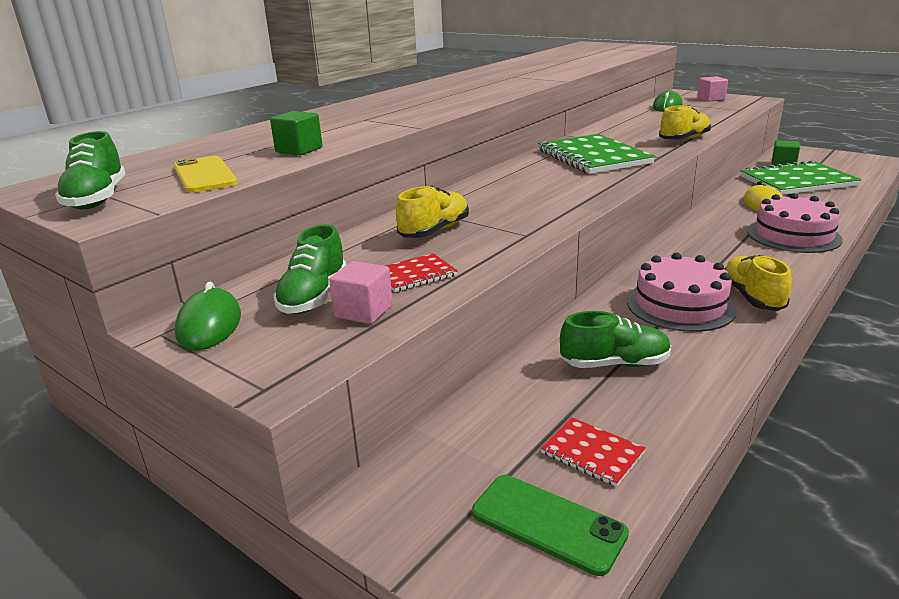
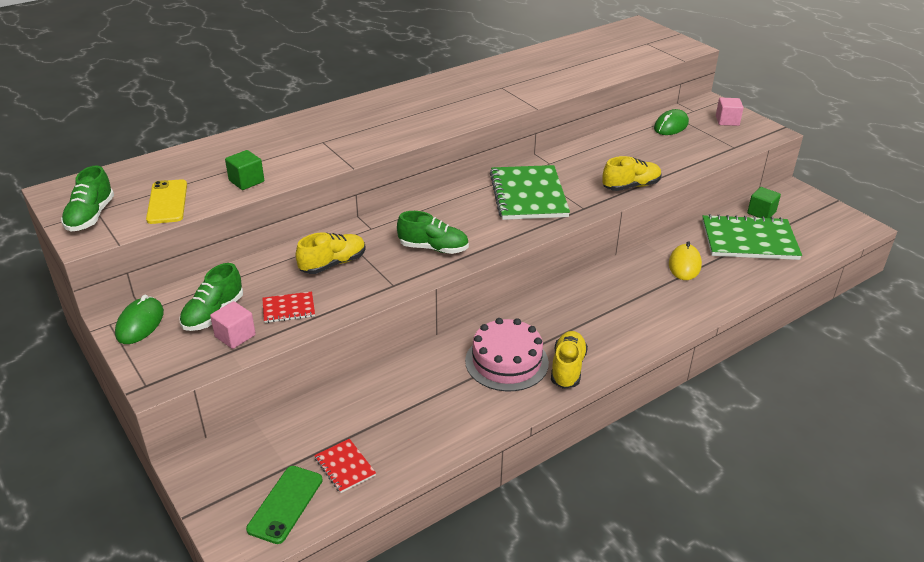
camera: 15 degrees right, 10 degrees up
(547, 523) = (285, 504): green phone -> green phone turned 60 degrees clockwise
(614, 364) = (414, 403): green shoe -> green shoe (433, 248)
(793, 235) = (670, 309): pink cake -> none

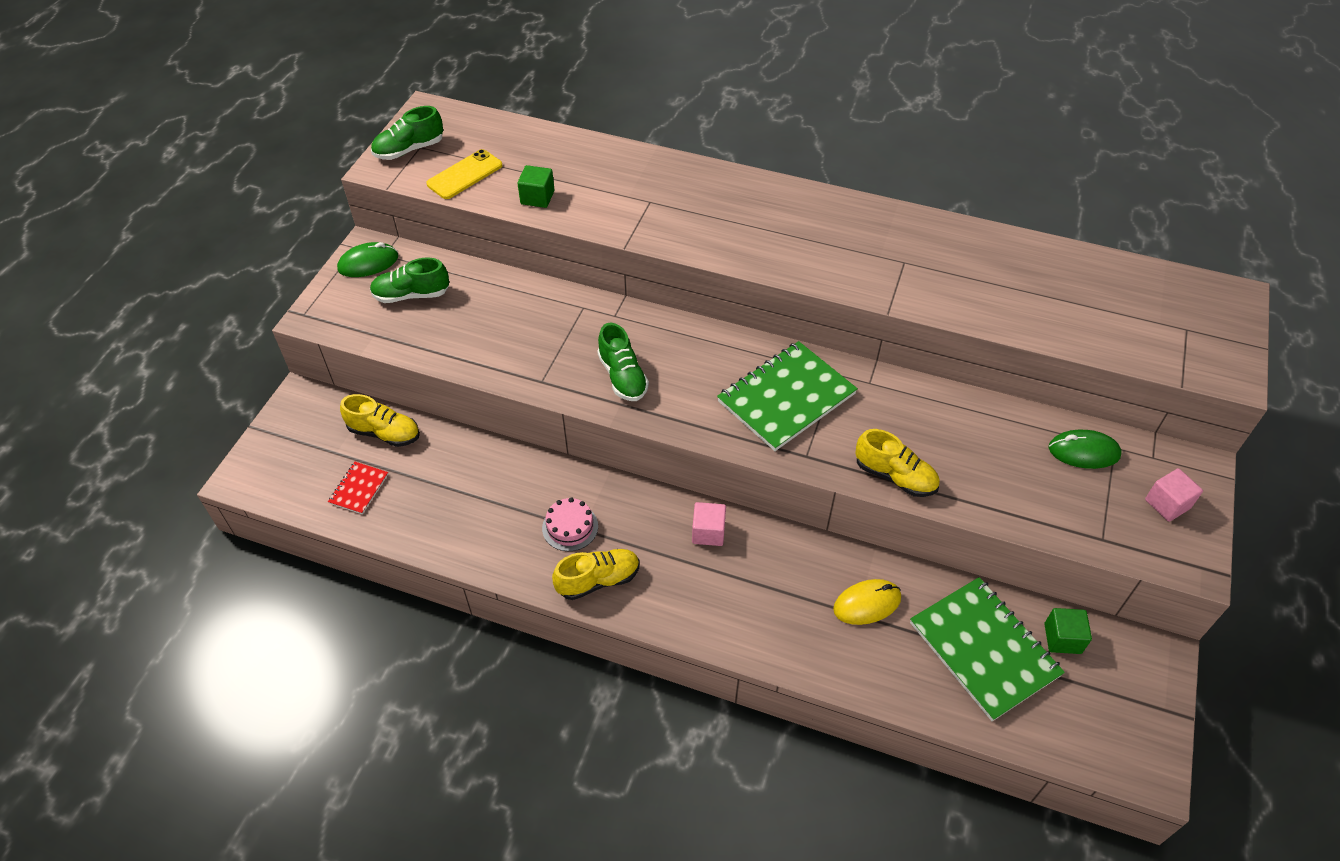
camera: 55 degrees right, 15 degrees up
(235, 336) = (394, 325): pink cube -> pink cube (708, 532)
(285, 504) = (297, 476): green phone -> none
(288, 308) = (453, 334): red notebook -> none
(333, 264) = (538, 323): yellow shoe -> yellow shoe (384, 433)
(506, 362) = (570, 527): pink cake -> pink cake, size x0.60

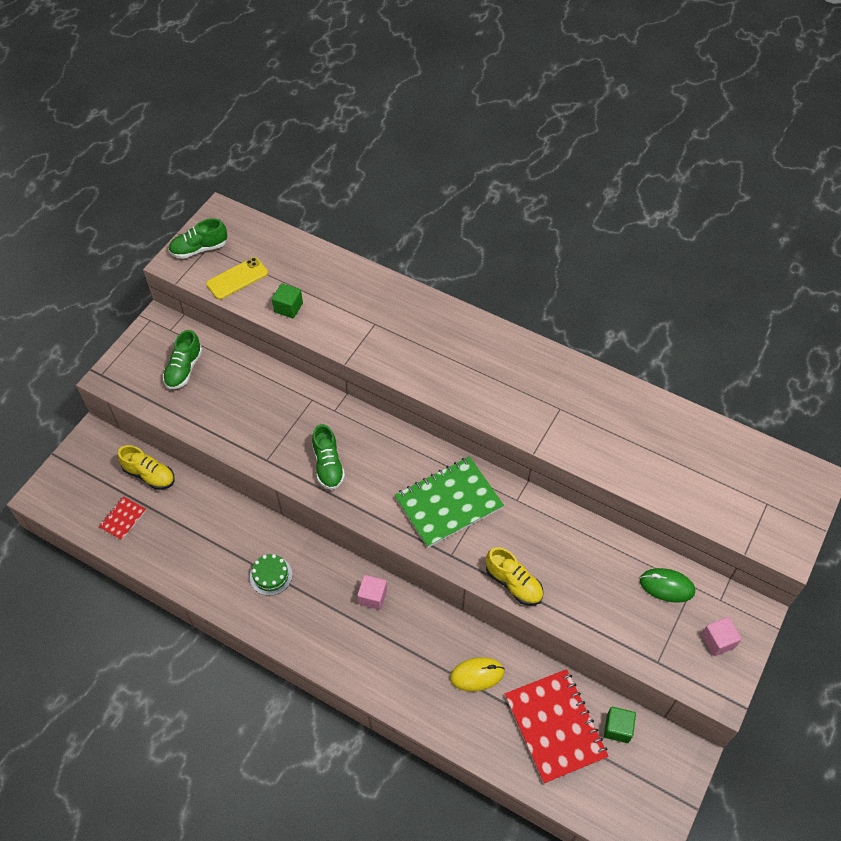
camera: 10 degrees right, 5 degrees up
(368, 263) = (157, 336): green mouse -> none
(411, 295) = (184, 369): green shoe -> green shoe turned 75 degrees counterclockwise
(570, 527) = (271, 575): pink cake -> green cake
(598, 580) = (282, 622): yellow shoe -> none
(983, 649) = (555, 726): green notebook -> red notebook

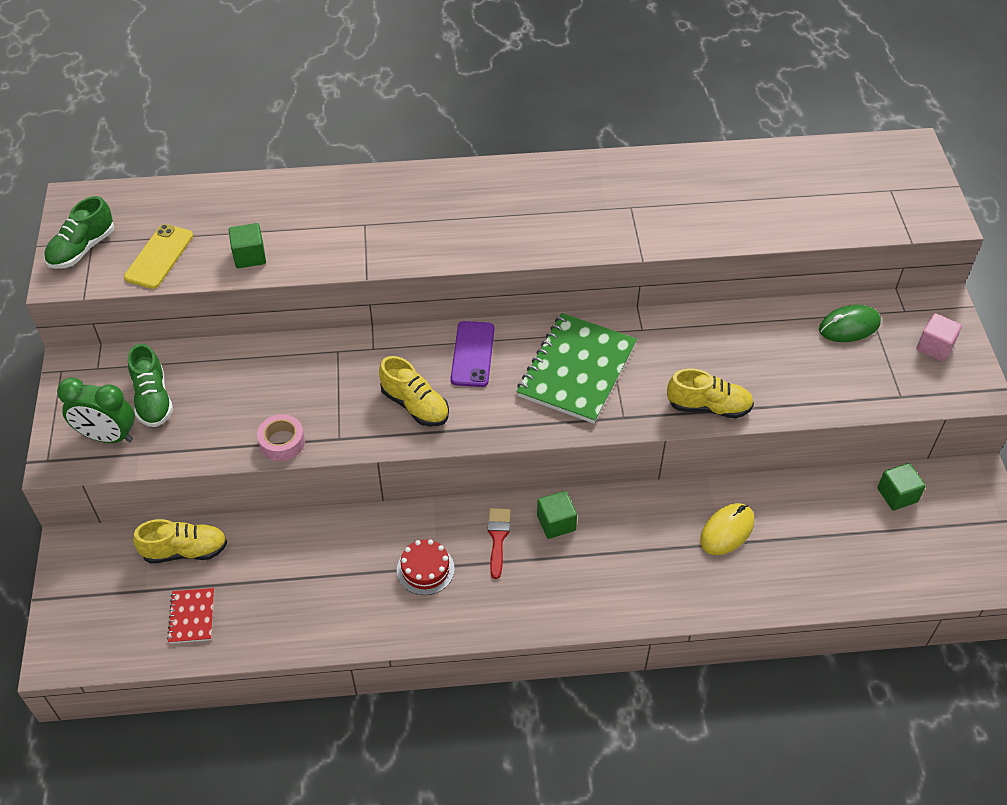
camera: 35 degrees left, 5 degrees down
(142, 379) = (108, 436): none -> green clock
(232, 442) = (282, 442): none -> pink tape
(271, 575) = (425, 569): green cake -> red cake
(328, 465) = (415, 405): green shoe -> yellow shoe
(329, 583) = (498, 538): none -> red brush
(372, 597) = (556, 523): pink cube -> green cube
(391, 451) = (472, 354): none -> purple phone
(555, 726) = (841, 530): red notebook -> none

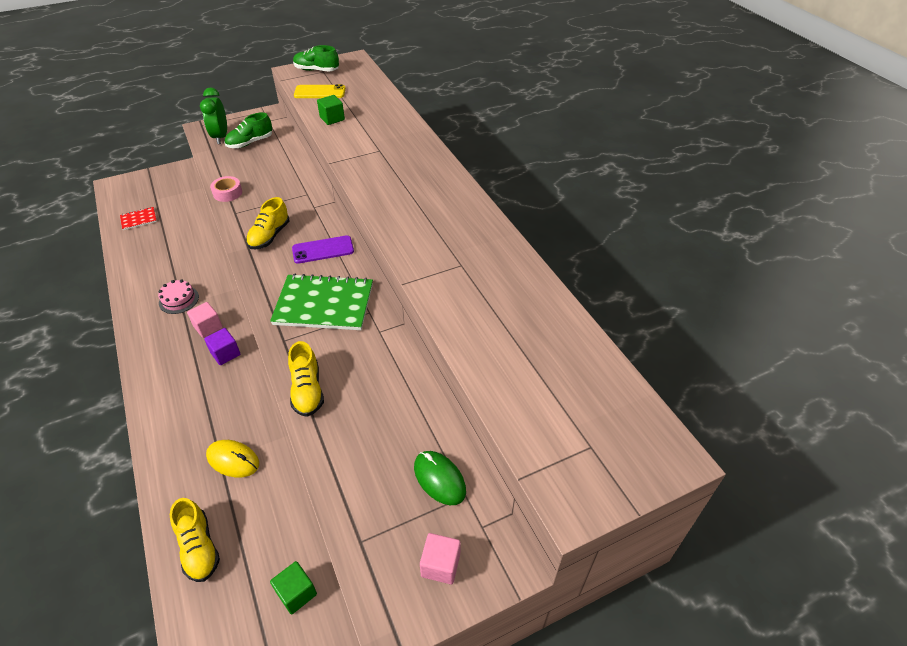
camera: 70 degrees right, 5 degrees down
(185, 551) = (183, 204): yellow shoe -> yellow shoe (199, 548)
(425, 569) = (179, 300): red cake -> pink cake
(498, 538) = (208, 327): red brush -> pink cube
(556, 523) = (225, 354): green cube -> purple cube

